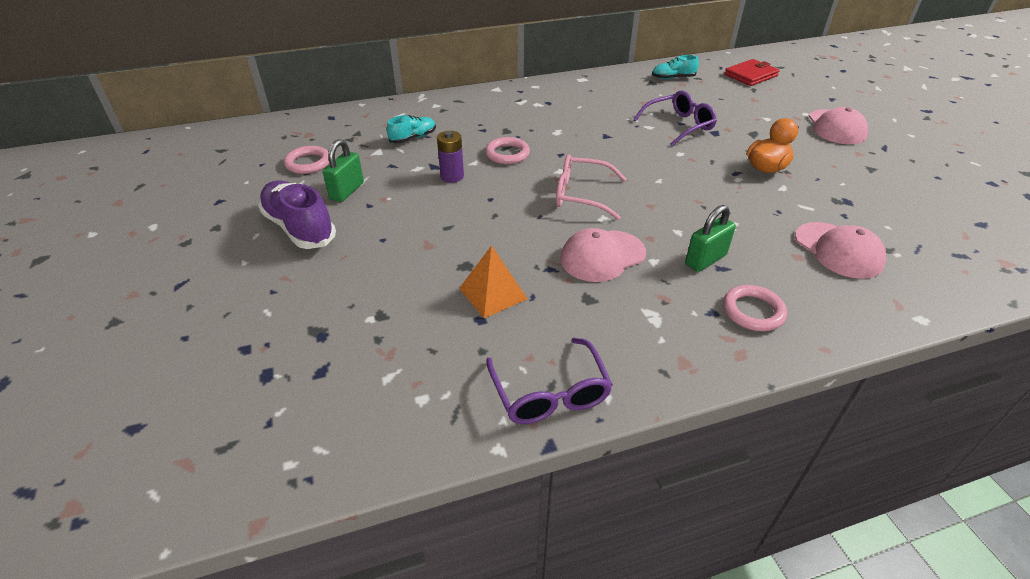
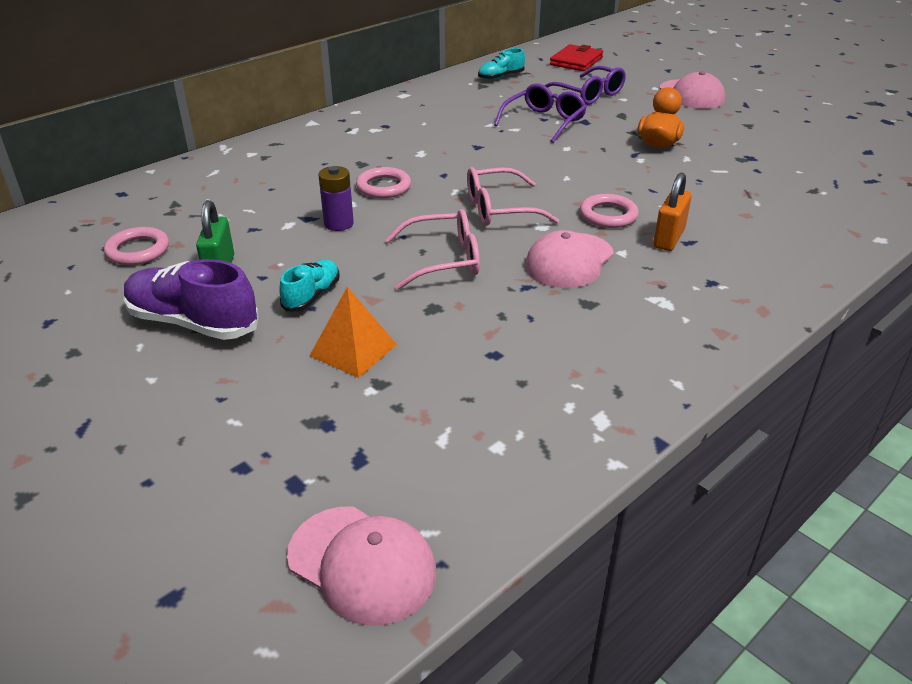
camera: 25 degrees left, 5 degrees down
(413, 138) = (254, 194): turquoise shoe -> turquoise shoe (312, 296)
(493, 293) = (486, 326): orange pyramid -> orange pyramid (353, 350)
(503, 227) = (443, 260): none -> pink glasses
(549, 392) = (621, 397): purple glasses -> purple glasses (588, 94)
(705, 260) = (669, 238): green padlock -> orange padlock
(753, 311) = (745, 271): pink ring -> pink ring (608, 215)
(838, 250) = (775, 201): pink cap -> pink cap (362, 564)

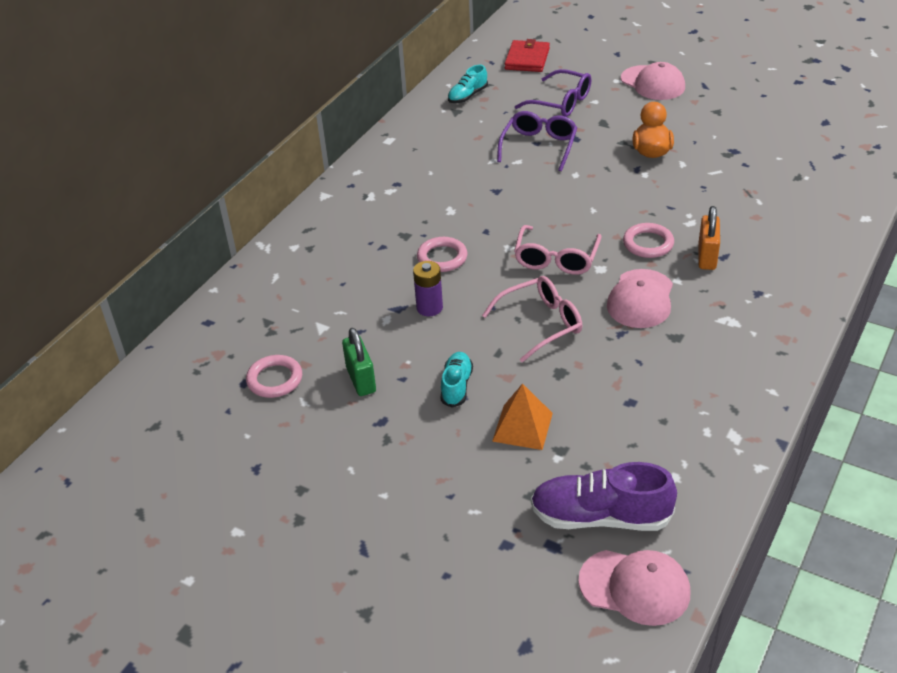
camera: 15 degrees left, 5 degrees up
(193, 323) = (378, 437): purple shoe -> purple shoe (600, 517)
(500, 209) = (556, 258): pink glasses -> pink glasses turned 45 degrees counterclockwise

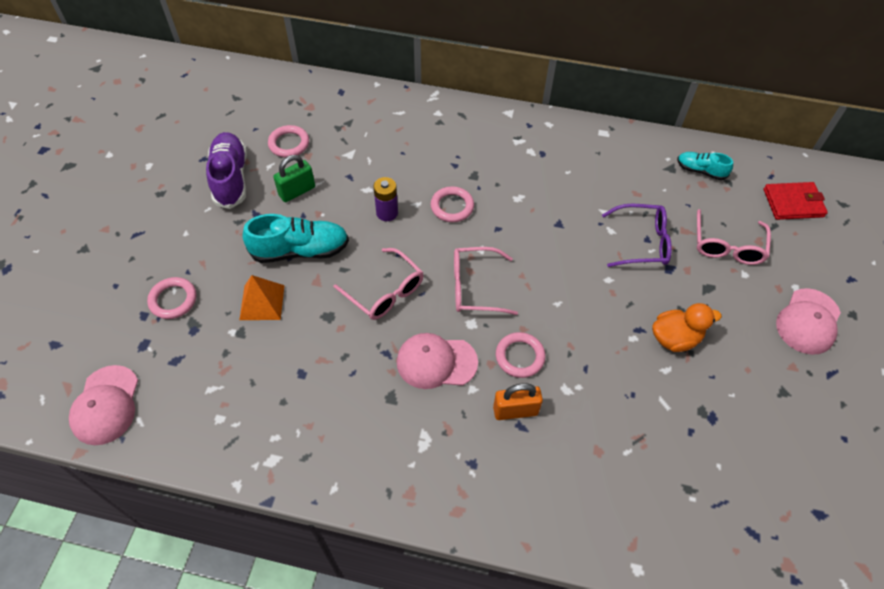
camera: 70 degrees right, 15 degrees up
(456, 386) = (300, 250): turquoise shoe -> turquoise shoe, size x1.75
(491, 512) = (173, 300): none -> pink ring
(560, 102) = (727, 245): purple glasses -> pink glasses
(600, 517) = (173, 371): purple shoe -> purple shoe (230, 178)

